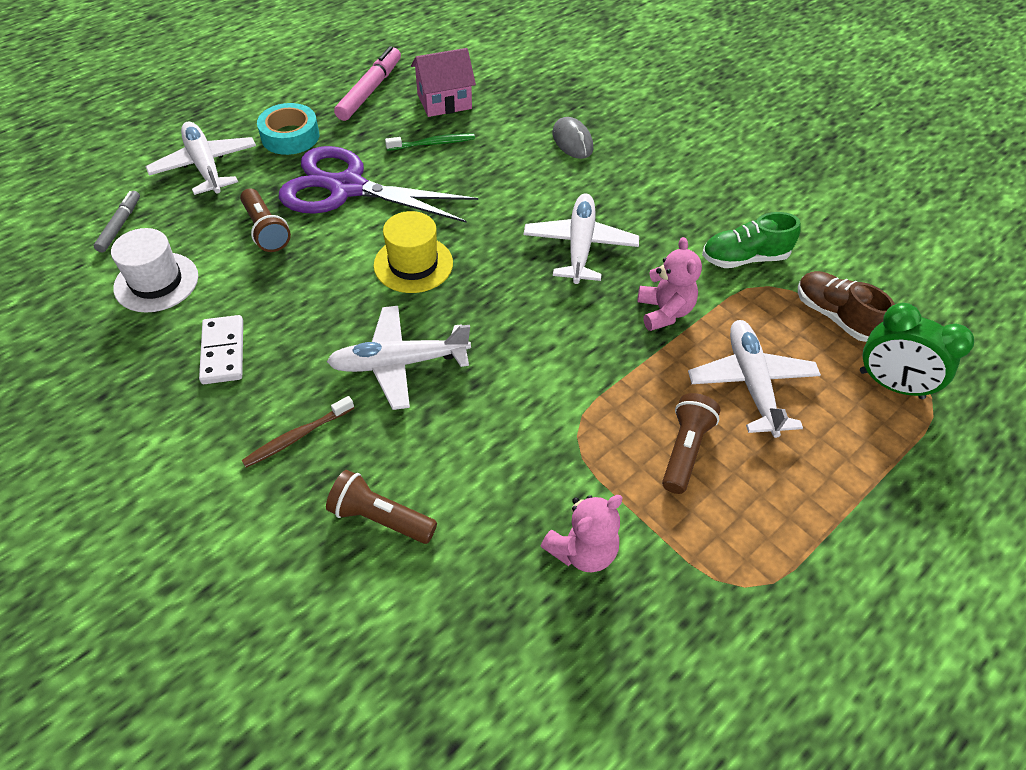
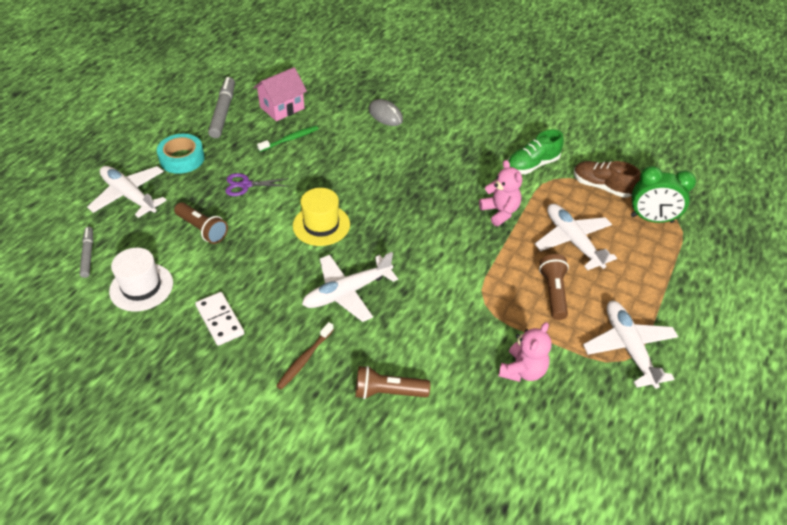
camera: 20 degrees left, 5 degrees down
(347, 188) = (246, 185): purple scissors -> purple scissors, size x0.44
(370, 91) = (223, 112): pink marker -> grey marker
(579, 245) = (426, 184): white plane -> white plane (628, 348)

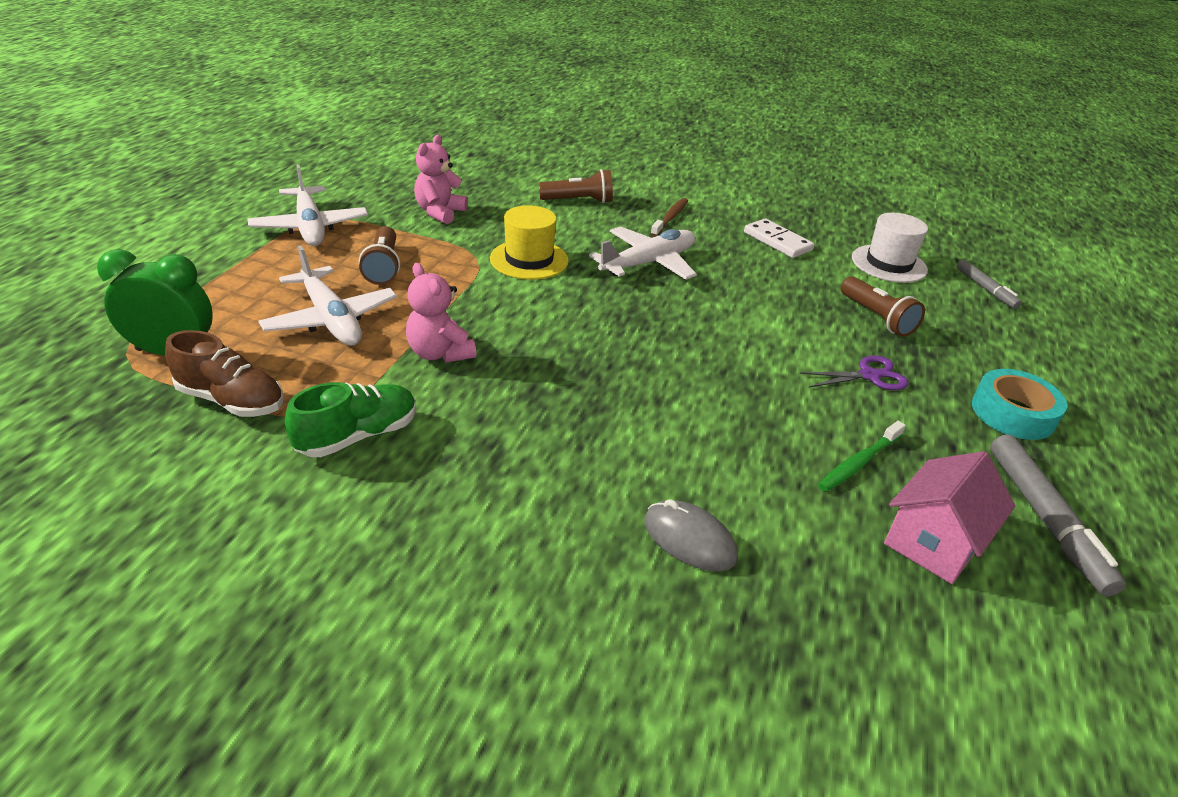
camera: 170 degrees right, 10 degrees down
(129, 196) = (1023, 354): white plane -> none
(202, 229) = (877, 318): brown flashlight -> brown flashlight turned 150 degrees counterclockwise
(321, 225) = (717, 327): yellow hat -> yellow hat (529, 260)

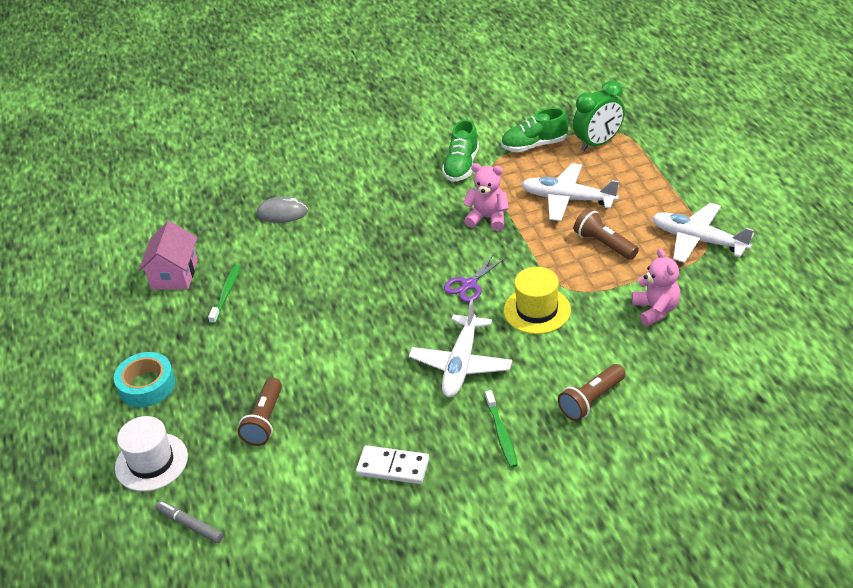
camera: 150 degrees right, 5 degrees up
(231, 400) = (534, 145): brown shoe -> green shoe
(670, 218) = (501, 433): brown toothbrush -> green toothbrush
(869, 376) = (246, 358): purple scissors -> purple scissors (469, 284)
(877, 318) = (265, 420): brown flashlight -> brown flashlight turned 105 degrees counterclockwise
(889, 264) = (284, 504): white hat -> white hat (151, 462)
(1045, 519) = (121, 319): grey marker -> none

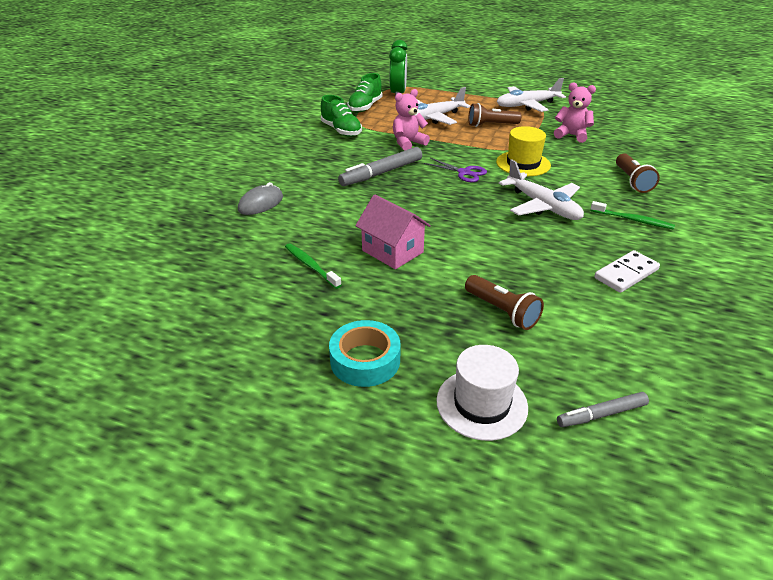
camera: 55 degrees left, 5 degrees down
(174, 274) = (238, 281): pink house -> pink house (392, 251)
(407, 239) = (381, 173): none -> grey marker
(469, 284) = (464, 173): purple scissors -> purple scissors turned 45 degrees counterclockwise

